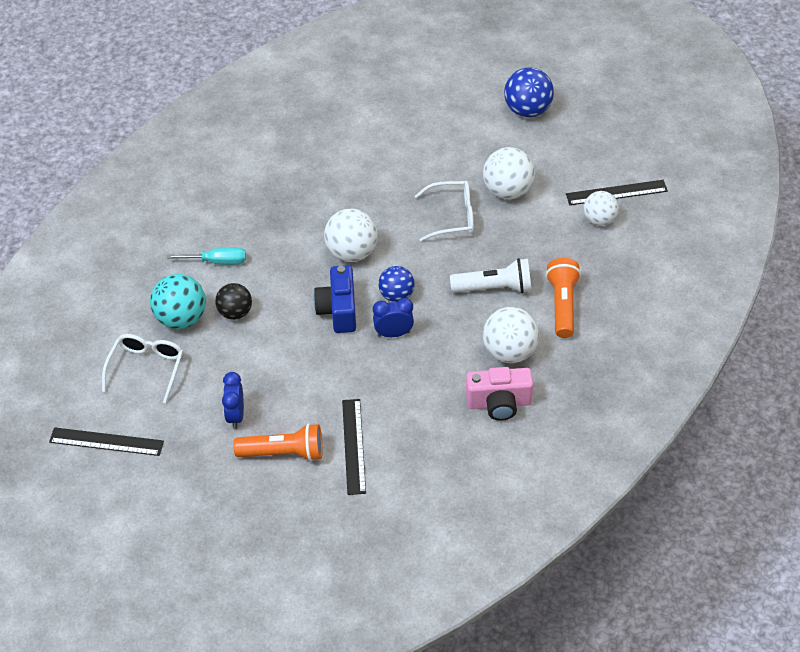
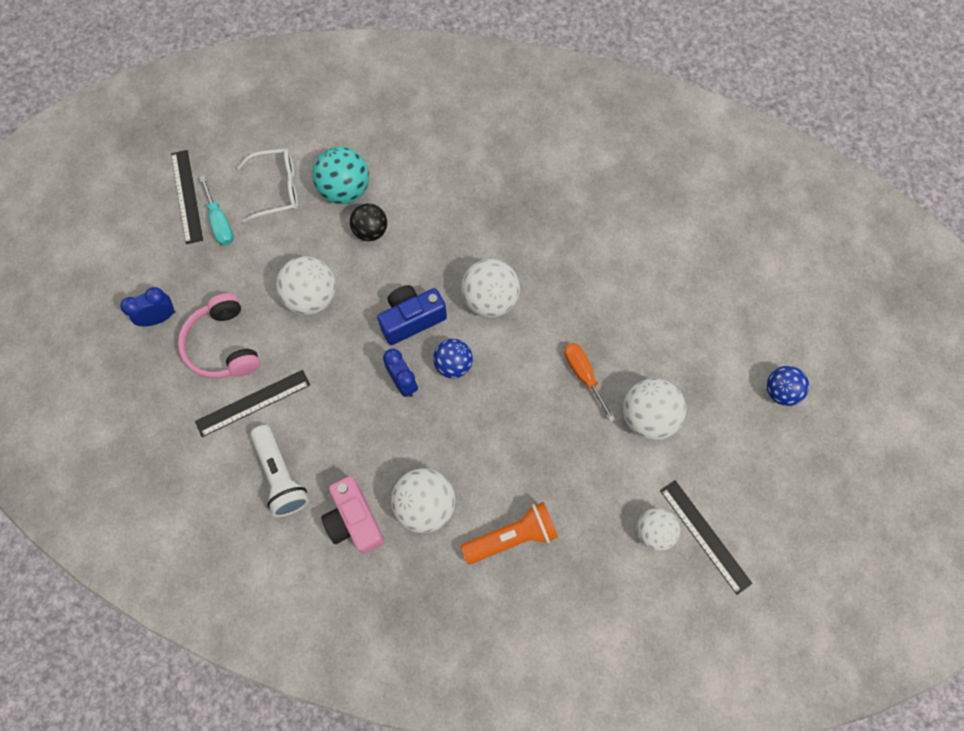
camera: 65 degrees right, 20 degrees up
(217, 261) = (425, 188): turquoise screwdriver -> turquoise screwdriver (220, 222)
(235, 416) = (251, 285): blue clock -> blue clock (159, 318)
(275, 374) = (311, 297): none -> white ball
(284, 453) = (224, 345): orange flashlight -> pink headphones
(452, 217) = (583, 375): white glasses -> orange screwdriver
(494, 288) = (505, 457): white flashlight -> white flashlight (281, 476)
(527, 110) = (780, 391): blue ball -> blue ball, size x0.66

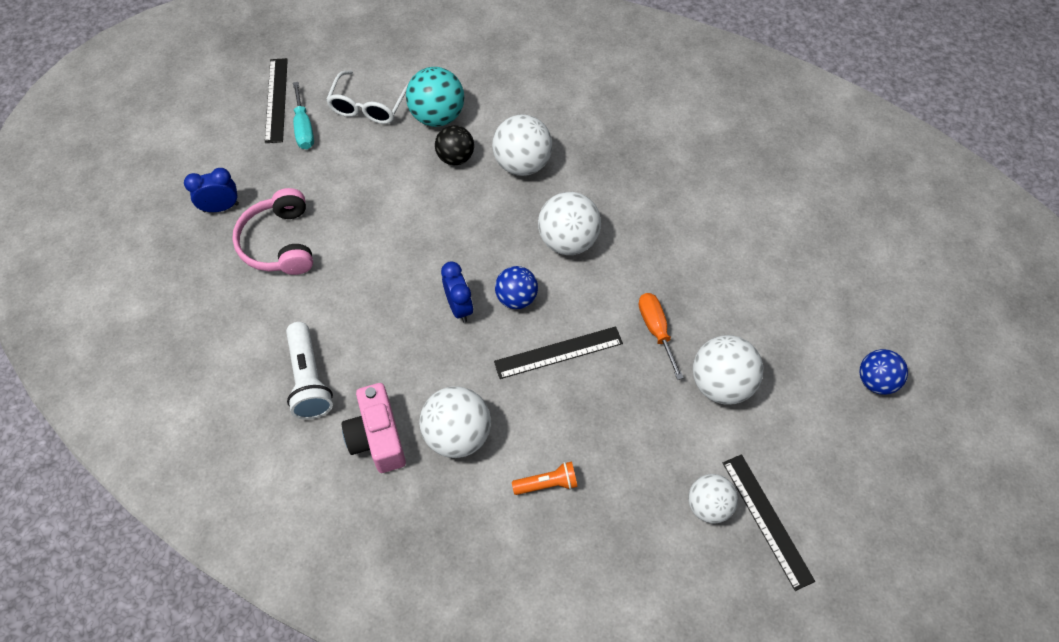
camera: 10 degrees right, 10 degrees down
(253, 403) = (296, 303): black ruler -> black ruler (558, 352)
(277, 189) = (368, 106): white glasses -> white glasses turned 105 degrees clockwise
(311, 297) = (381, 211): white ball -> white ball (522, 164)
(411, 319) = (481, 247): blue camera -> none
(512, 536) = (547, 484): orange flashlight -> orange flashlight, size x0.60

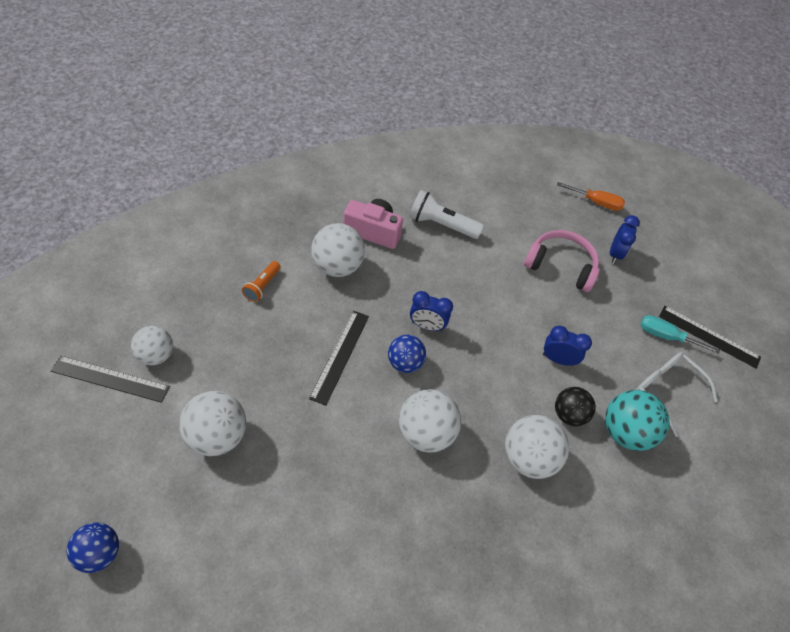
camera: 120 degrees right, 5 degrees down
(404, 191) = (558, 359): none -> blue clock
(656, 330) = (297, 429): orange screwdriver -> orange screwdriver (596, 202)

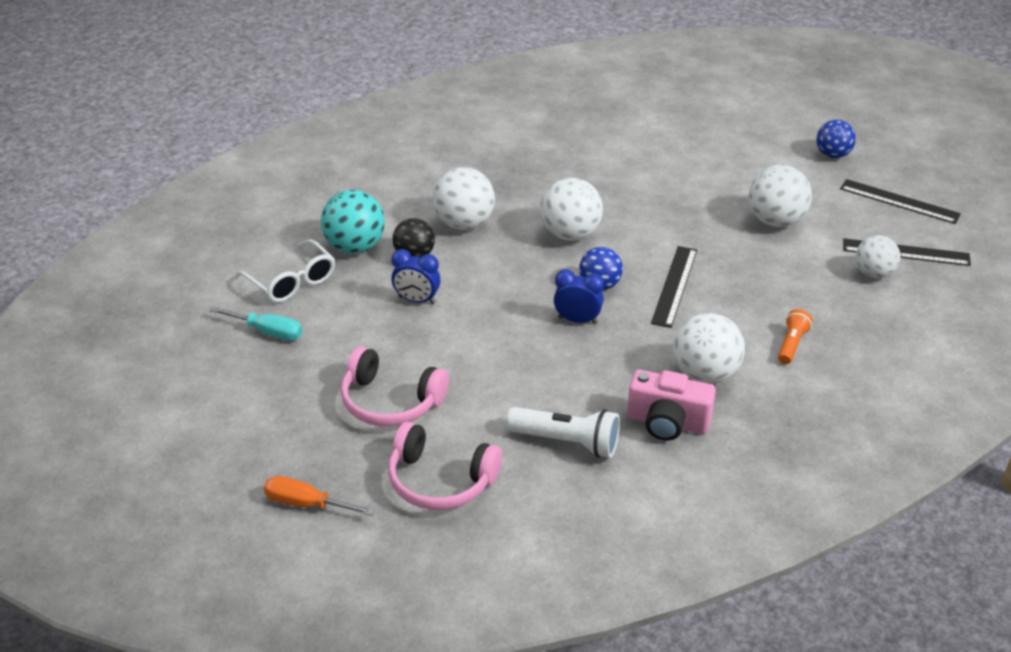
camera: 175 degrees left, 15 degrees down
(520, 208) = (440, 480): none -> pink headphones
(615, 254) = (301, 425): blue clock -> none
(709, 336) = (209, 336): black ruler -> black ruler (899, 201)

